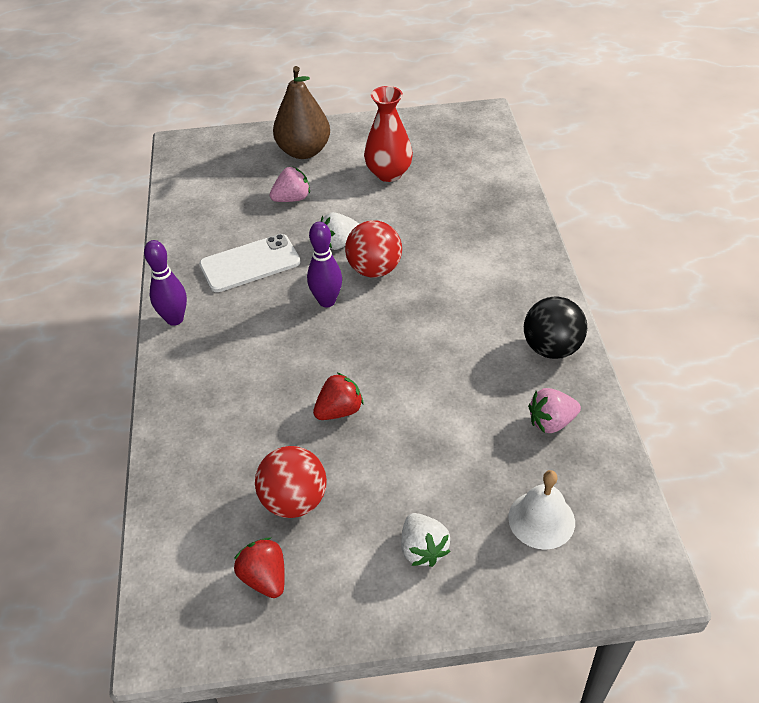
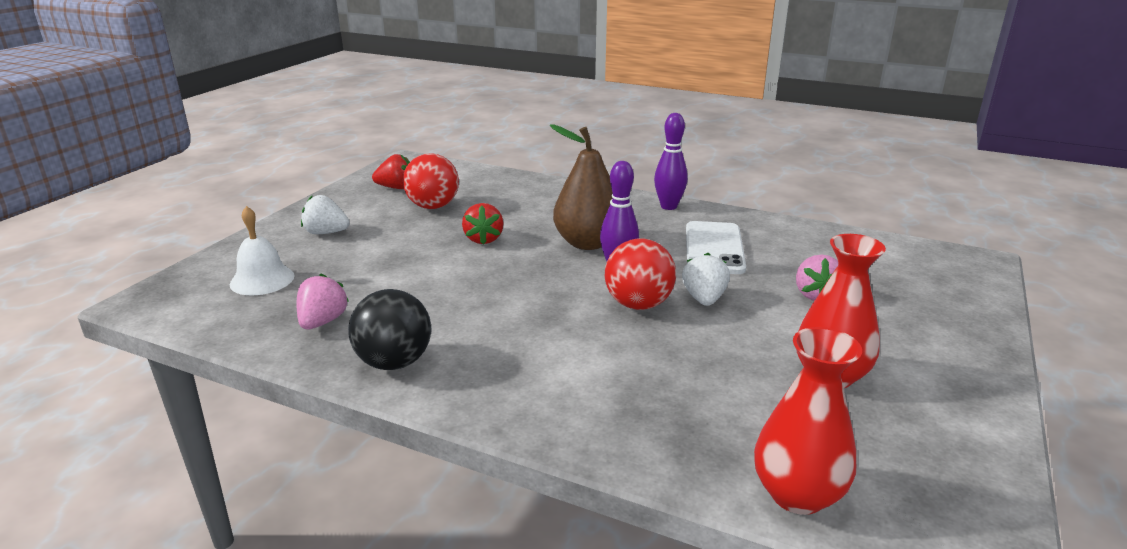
camera: 120 degrees right, 20 degrees down
(304, 151) = (925, 329): brown pear -> brown pear (587, 243)
(497, 163) = (797, 494): none -> red vase

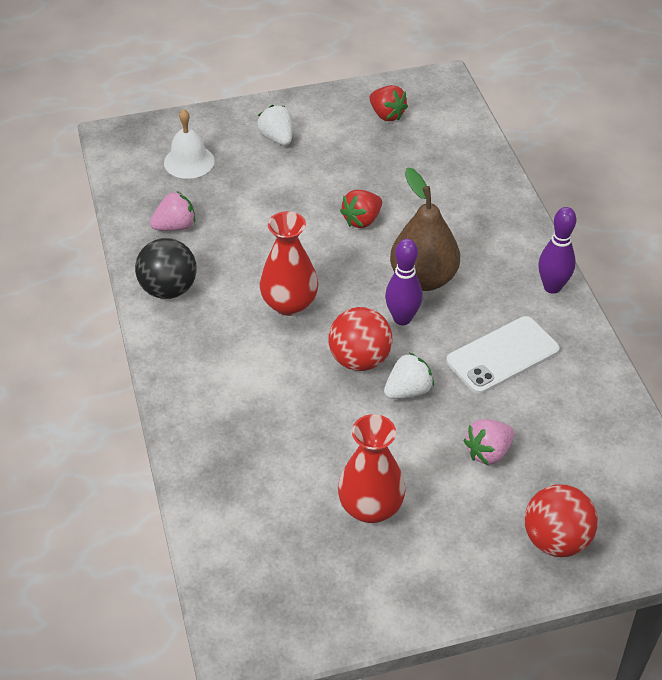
camera: 50 degrees right, 20 degrees up
(433, 206) = (380, 157): red ball -> red ball (556, 540)
(797, 494) = (219, 540): red vase -> red vase (289, 304)

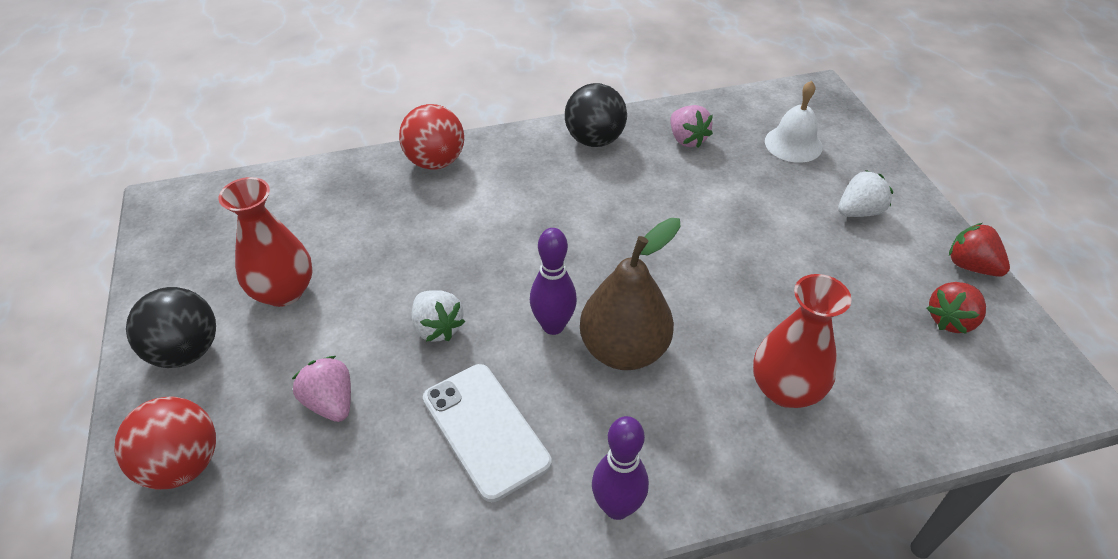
camera: 90 degrees right, 0 degrees up
(289, 304) = (576, 226): red vase -> red vase (785, 389)
(359, 359) = (489, 285): red ball -> red ball (435, 162)
(362, 220) = (724, 290): red strawberry -> red strawberry (970, 266)
(444, 568) = (186, 351): none -> black ball

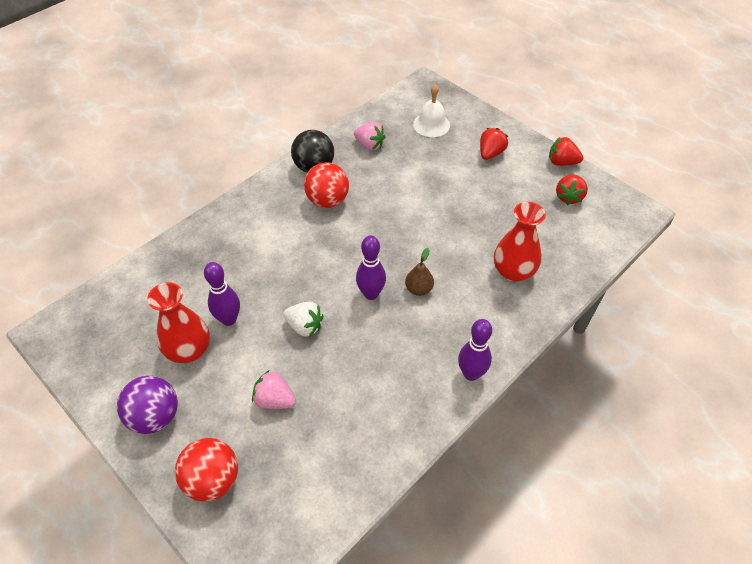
camera: 30 degrees left, 5 degrees up
(186, 351) = (155, 416): black ball -> purple ball
(355, 276) = (229, 319): none -> purple bowling pin
(435, 162) = (222, 223): red ball -> red ball (327, 200)
(485, 430) = (375, 370): white phone -> none
(624, 349) = (418, 289): brown pear -> brown pear, size x0.50
(859, 211) = (490, 153): white strawberry -> red strawberry

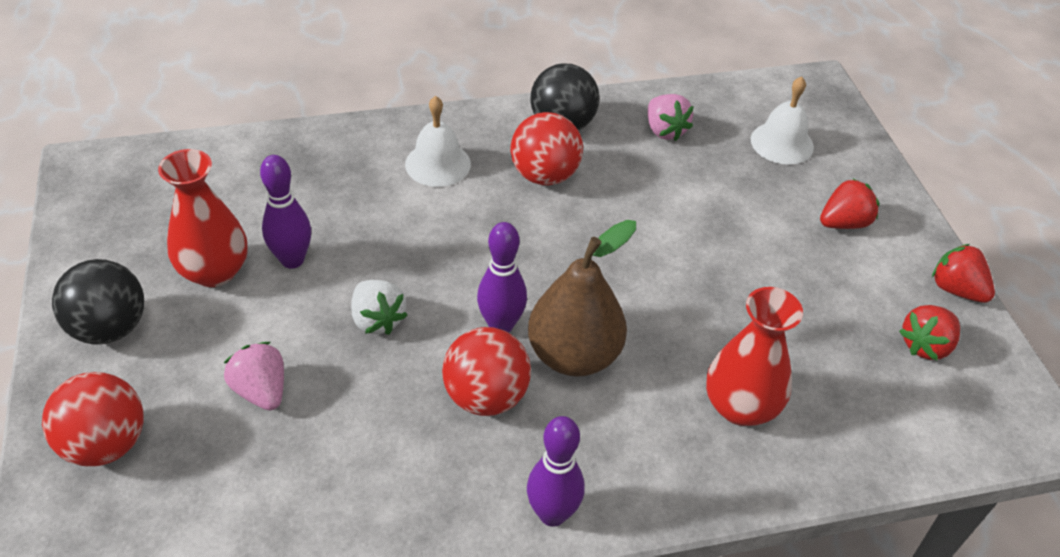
camera: 30 degrees right, 5 degrees down
(155, 416) = (110, 328): purple ball -> black ball
(264, 223) = (438, 164): none -> white bell
(393, 334) = (486, 396): none -> red ball
(418, 289) = (574, 355): brown pear -> brown pear, size x2.00

